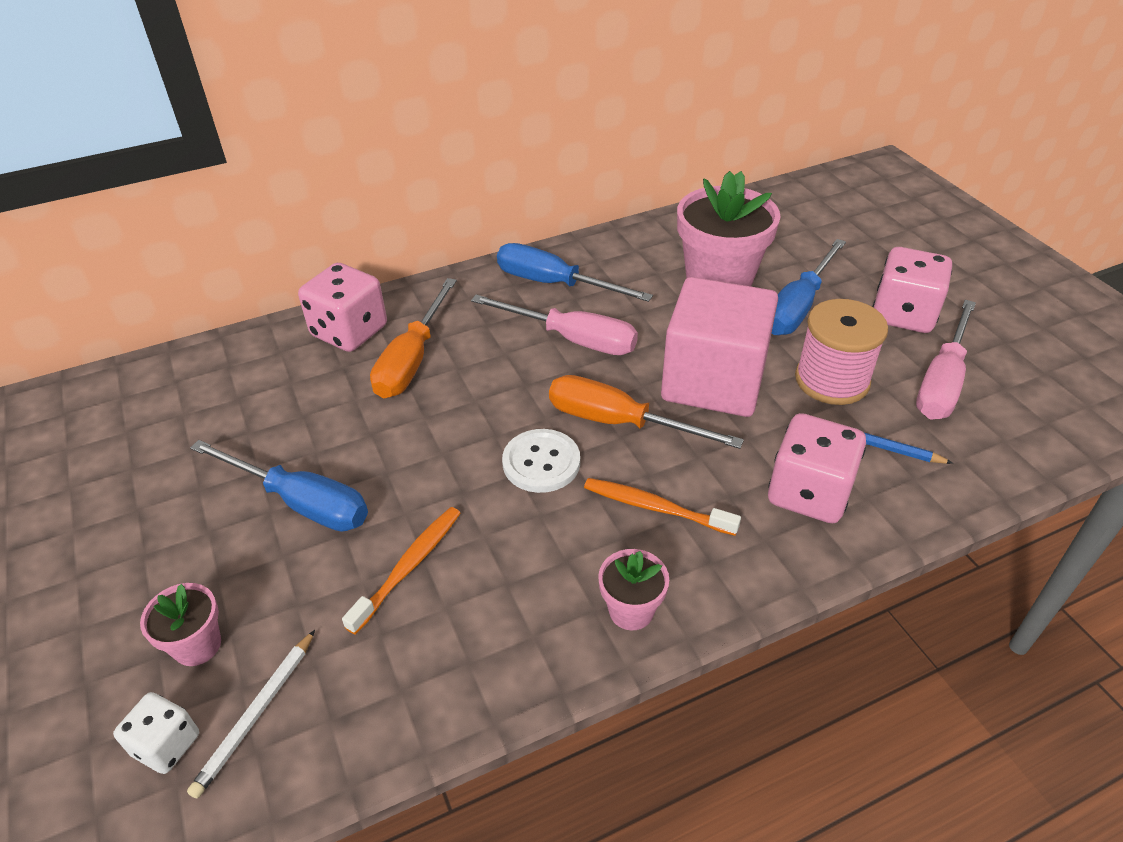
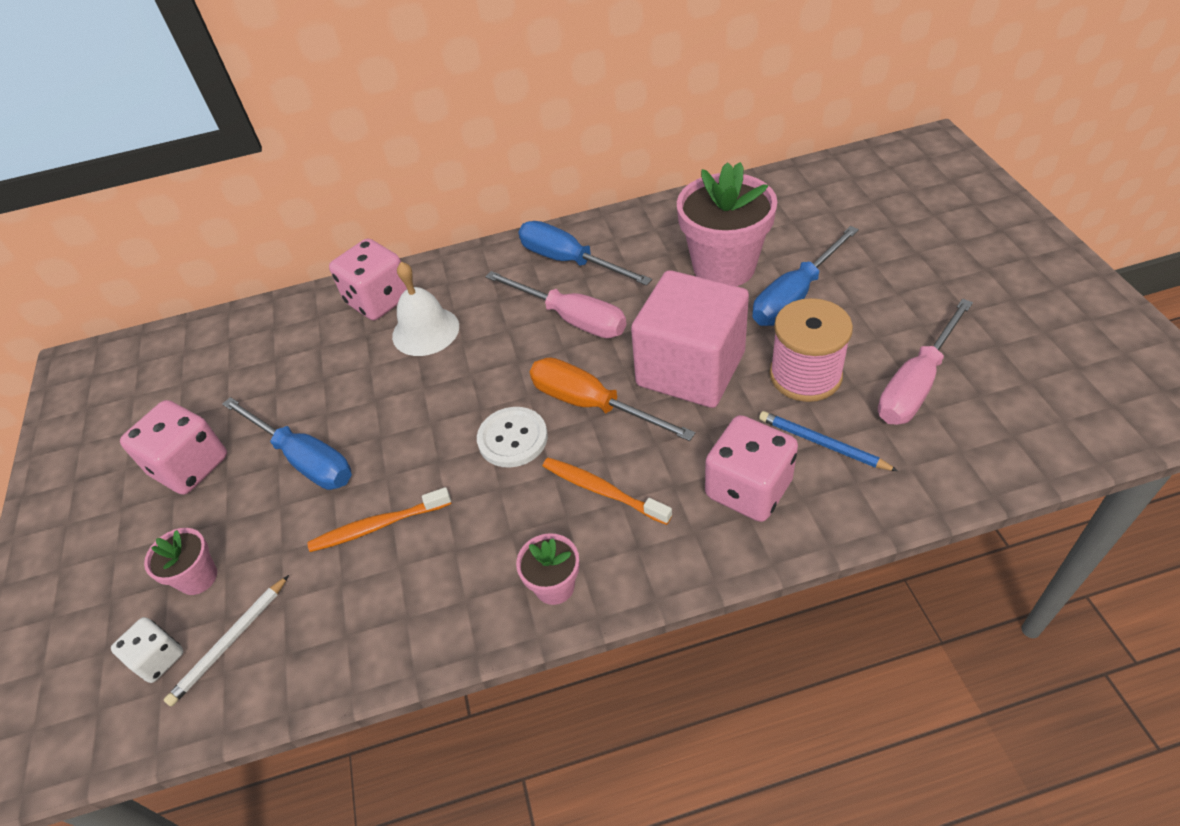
camera: 15 degrees right, 5 degrees up
(409, 567) = (378, 526): orange toothbrush -> orange toothbrush turned 150 degrees counterclockwise
(412, 360) = (425, 331): orange screwdriver -> white bell
(903, 314) = (899, 309): pink dice -> pink dice (190, 466)

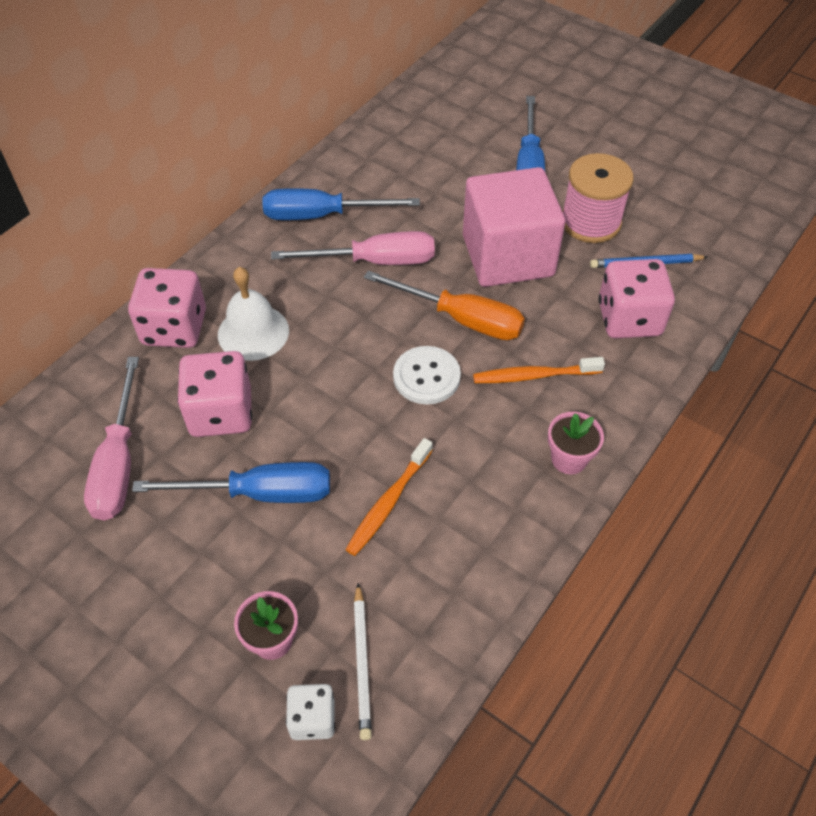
camera: 45 degrees left, 5 degrees up
(190, 466) = (149, 564): pink dice -> pink dice (221, 413)
(591, 404) = (461, 319): orange screwdriver -> orange screwdriver turned 150 degrees counterclockwise
(724, 267) = (455, 167): pink flower pot -> none
(916, 384) = (664, 194): pink screwdriver -> pink screwdriver (119, 462)

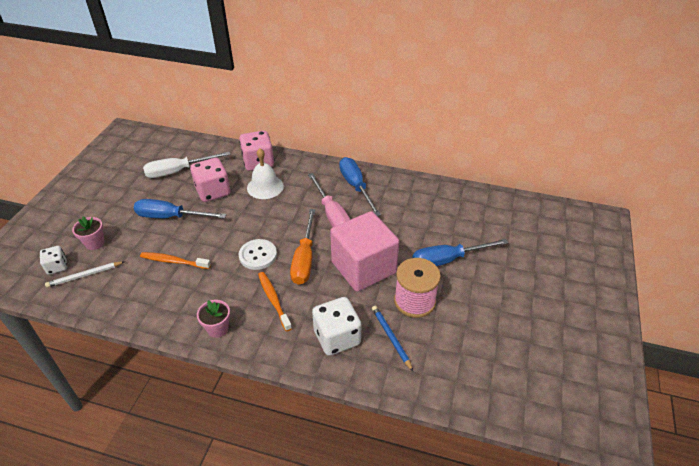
camera: 70 degrees right, 10 degrees down
(119, 462) = (178, 171): pink screwdriver -> white screwdriver
(260, 493) = (170, 217): blue screwdriver -> blue screwdriver turned 120 degrees clockwise
(629, 319) = (337, 337): pink dice -> white dice

